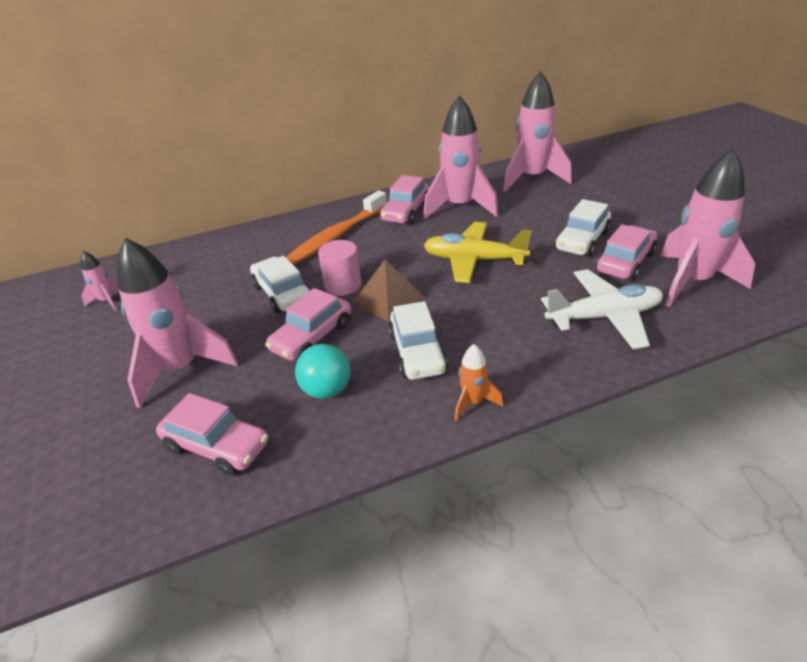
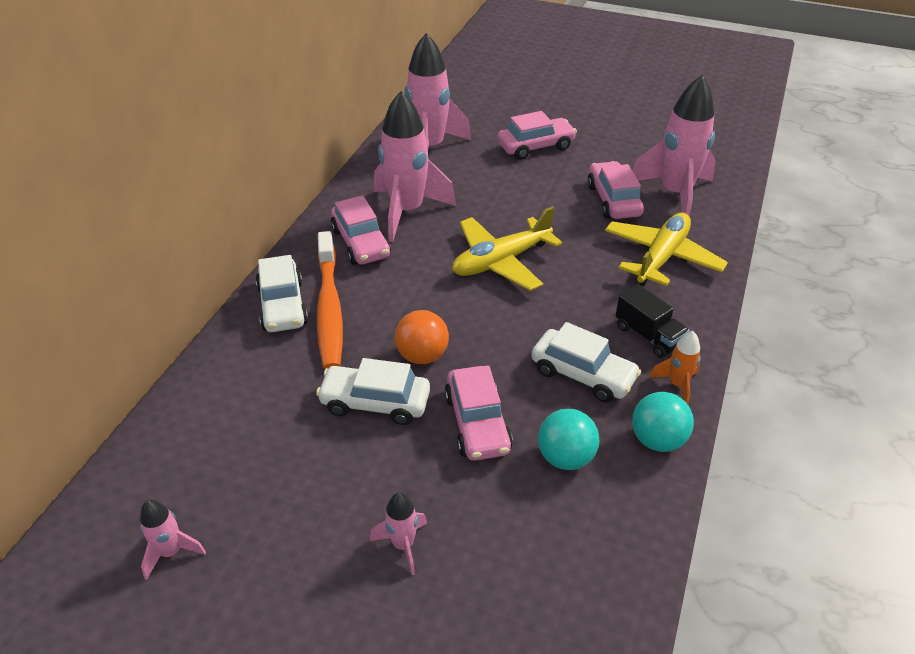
camera: 50 degrees left, 5 degrees up
(181, 369) = (403, 545): pink rocket -> pink rocket, size x0.46
(217, 446) = (557, 574): pink car -> pink car (536, 146)
(343, 285) = (422, 355): pink cylinder -> orange ball
(389, 299) = (487, 343): brown pyramid -> none
(399, 424) = (657, 440): none -> turquoise ball
(504, 359) = (648, 336): none -> black truck
(582, 241) = (558, 196): white car -> white car (283, 306)
(604, 317) = (661, 257): white plane -> yellow plane

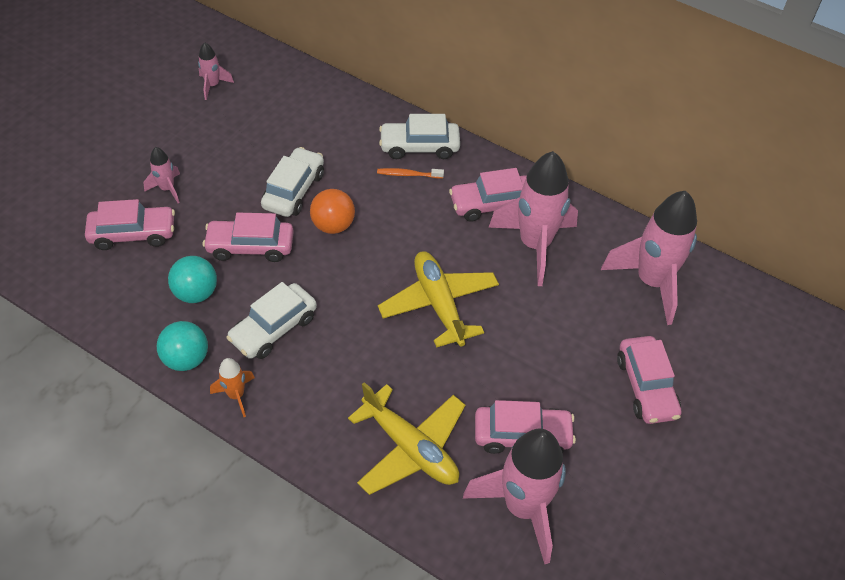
camera: 100 degrees right, 10 degrees up
(329, 307) = (408, 174): orange toothbrush -> orange toothbrush, size x0.43
(497, 560) = (133, 234): none -> pink car
(648, 336) = (302, 394): black truck -> none

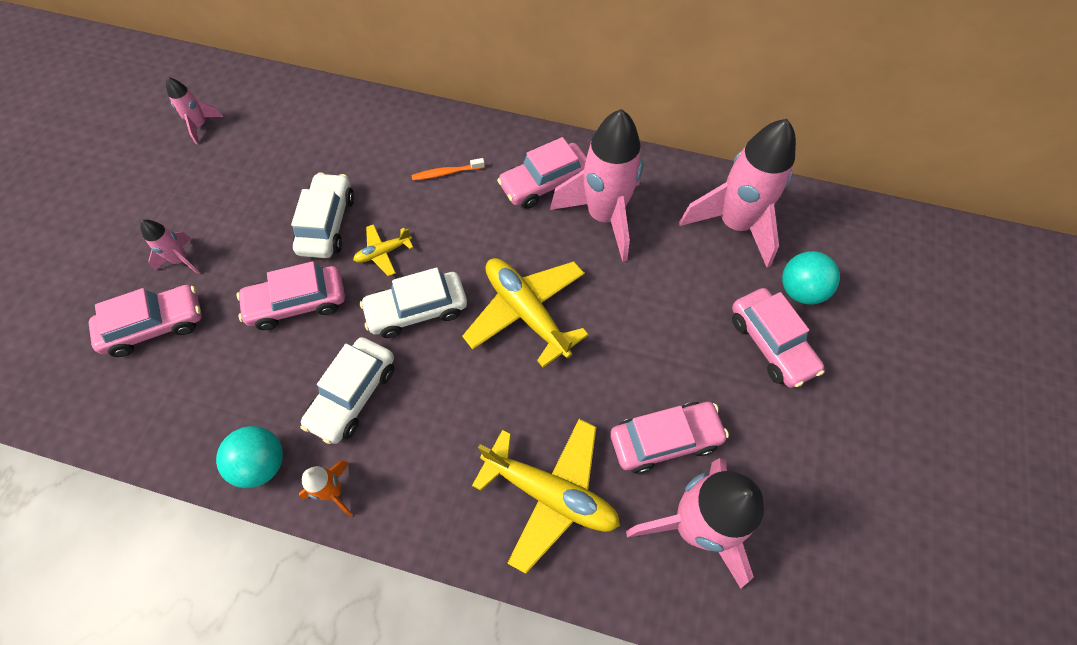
camera: 15 degrees left, 10 degrees up
(196, 293) = (250, 377): turquoise ball -> turquoise ball (800, 290)
(333, 225) = (383, 252): orange ball -> yellow plane
(419, 147) = (448, 139): white car -> white car (417, 310)

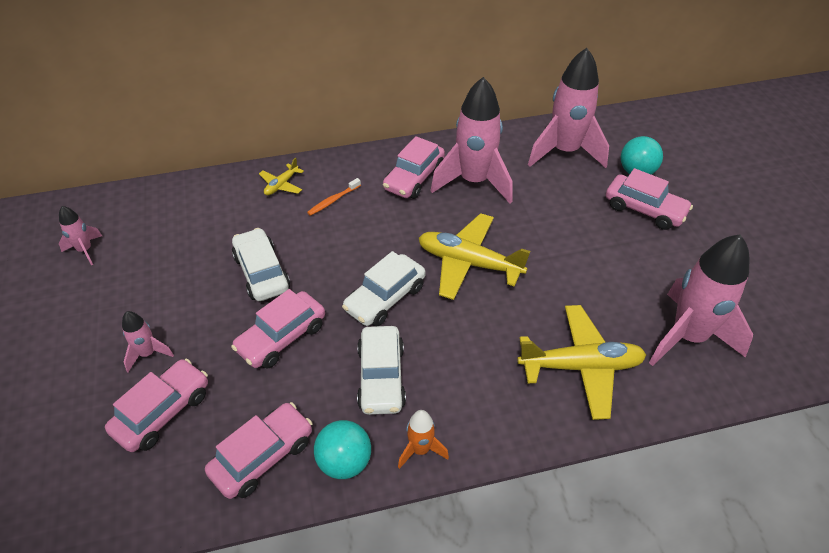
camera: 30 degrees left, 15 degrees down
(383, 252) = (325, 272): yellow plane -> yellow plane (281, 185)
(665, 440) = (627, 296): pink car -> pink car (263, 456)

